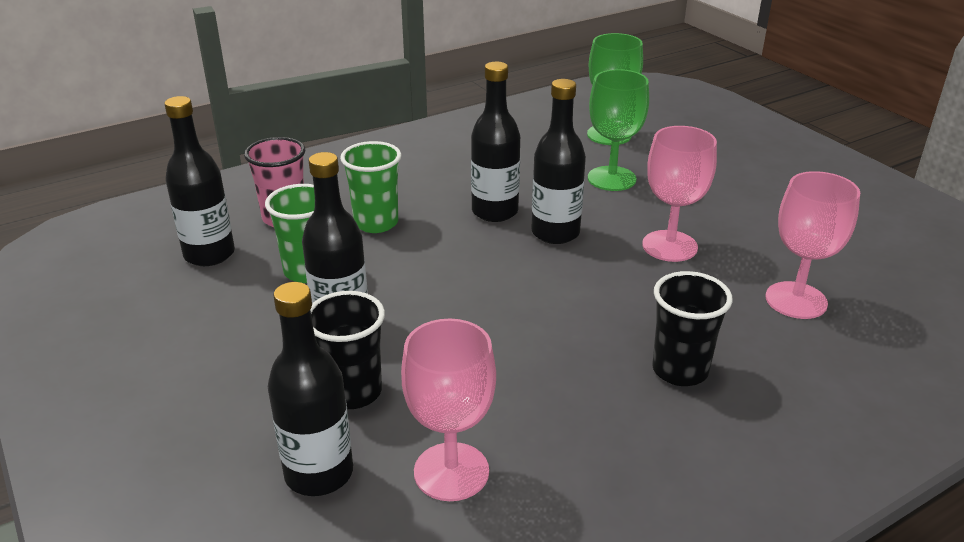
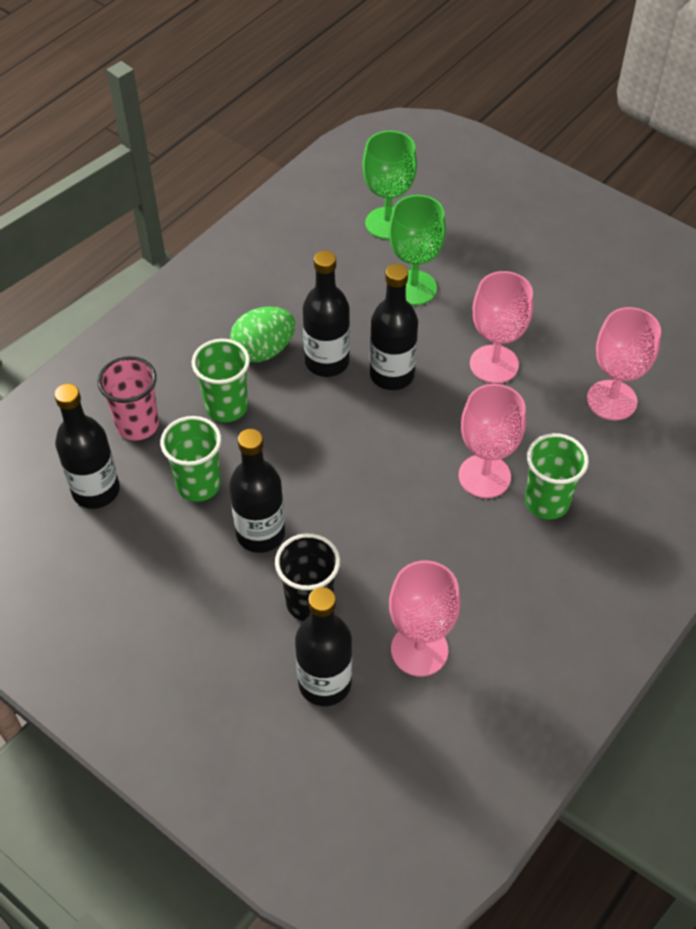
camera: 20 degrees left, 20 degrees up
(438, 192) = (264, 350): none -> green egg
(615, 331) = (484, 476): none -> pink goblet
(680, 370) = (547, 502): black cup -> green cup

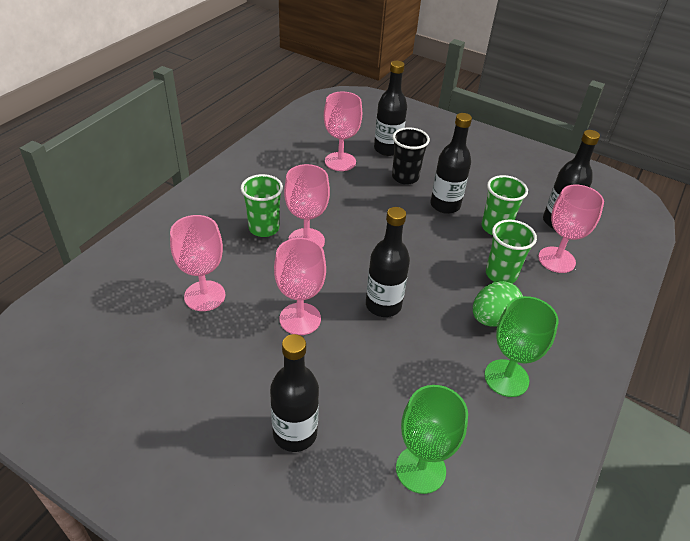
camera: 170 degrees right, 10 degrees down
(137, 425) = (556, 260): pink cup -> pink goblet
(327, 362) = (438, 312): black bottle -> black bottle (295, 433)
(413, 288) = (379, 388): green goblet -> green goblet (506, 378)

